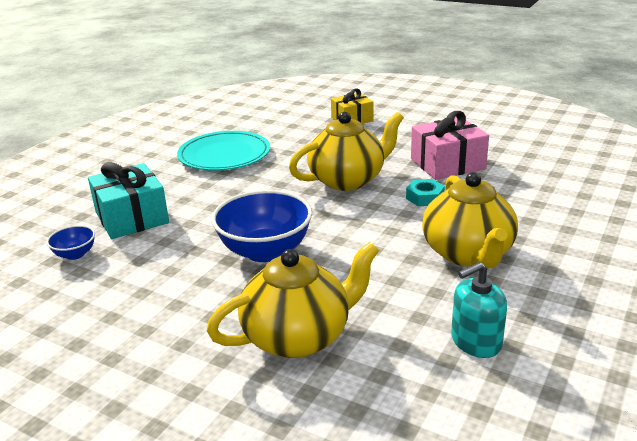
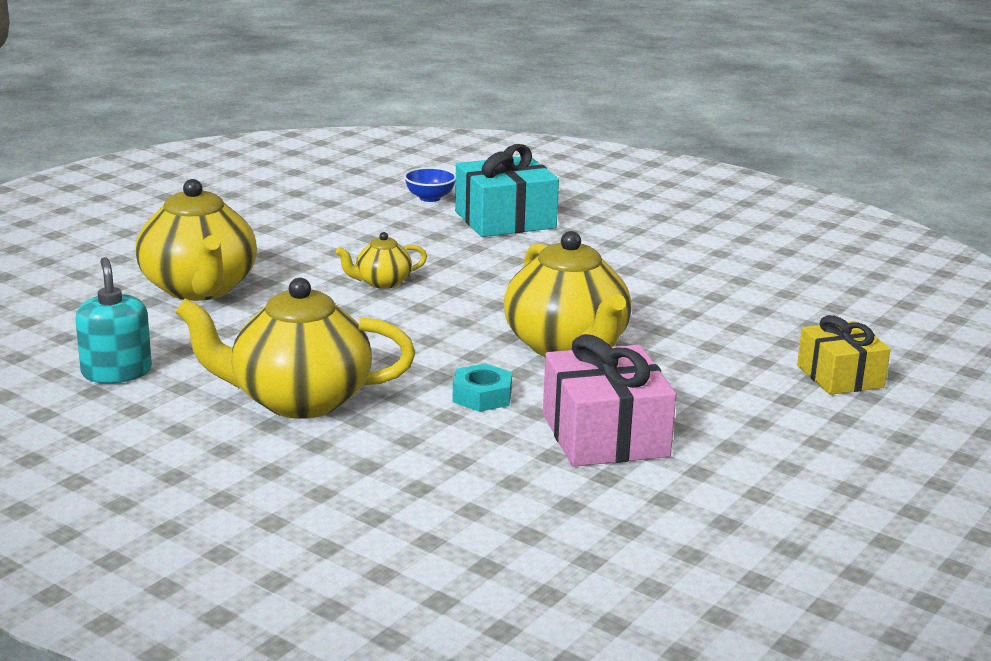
camera: 95 degrees right, 5 degrees down
(224, 155) = (687, 270): turquoise plate -> none
(265, 251) = (382, 282): blue bowl -> yellow teapot

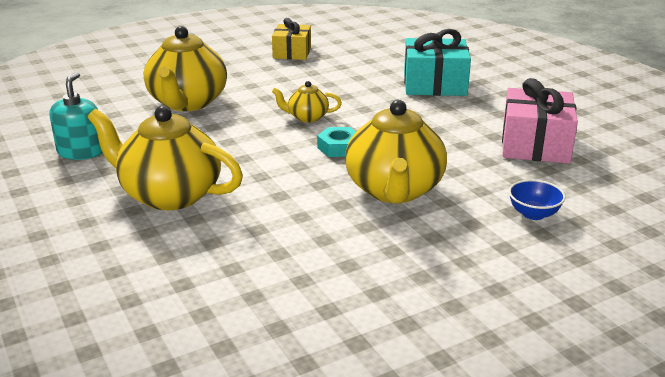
camera: 25 degrees right, 5 degrees up
(430, 198) = (395, 61): blue bowl -> blue bowl (533, 214)
(482, 396) = (296, 218): turquoise nut -> turquoise nut (339, 148)
(605, 435) = (359, 272): pink gift -> pink gift (535, 145)
(840, 376) = (603, 261): yellow gift -> yellow gift (292, 52)

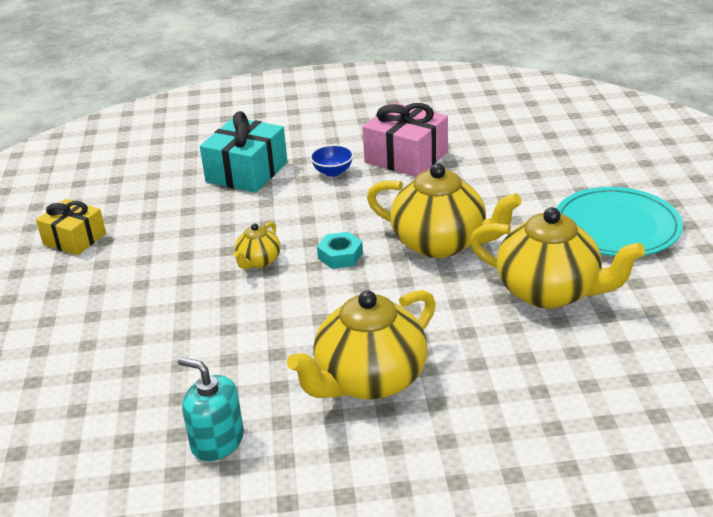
camera: 65 degrees left, 5 degrees up
(187, 103) = (147, 338): yellow teapot -> yellow teapot (549, 292)
(516, 294) = (616, 227): none -> turquoise plate
(533, 214) = (514, 189): blue bowl -> blue bowl (333, 172)

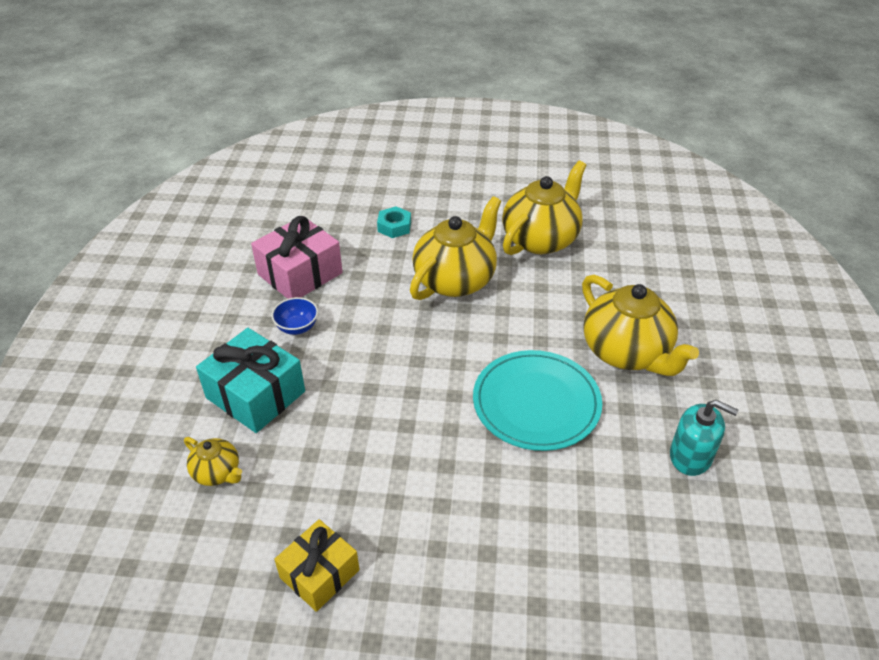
camera: 80 degrees left, 10 degrees up
(217, 441) = (690, 456): turquoise soap dispenser -> turquoise soap dispenser turned 105 degrees counterclockwise
(258, 261) = (436, 402): yellow teapot -> yellow teapot (217, 472)
(340, 255) = (449, 343): turquoise nut -> turquoise nut (394, 226)
(616, 227) = (470, 189): turquoise plate -> turquoise plate (536, 403)

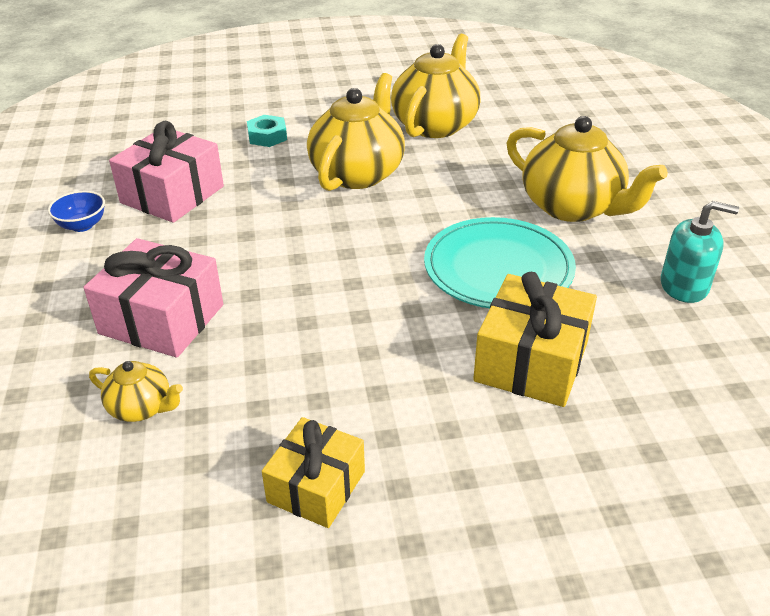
camera: 15 degrees left, 5 degrees down
(255, 394) = (162, 319): turquoise gift -> pink gift
(297, 327) = (189, 245): blue bowl -> blue bowl (82, 225)
(527, 501) = (531, 361): none -> yellow gift

